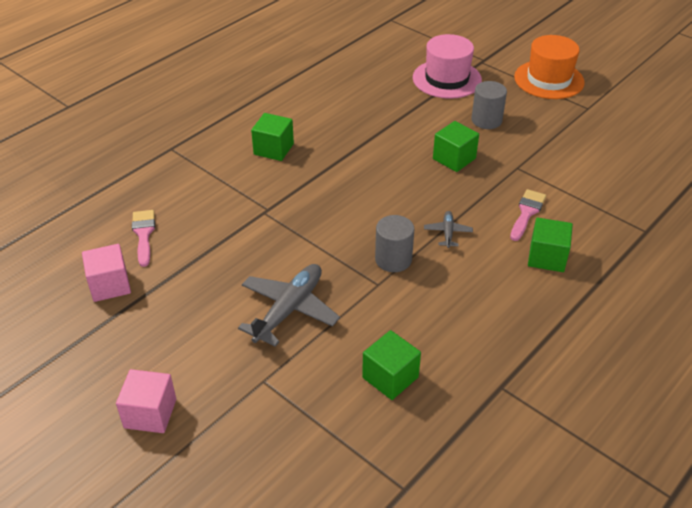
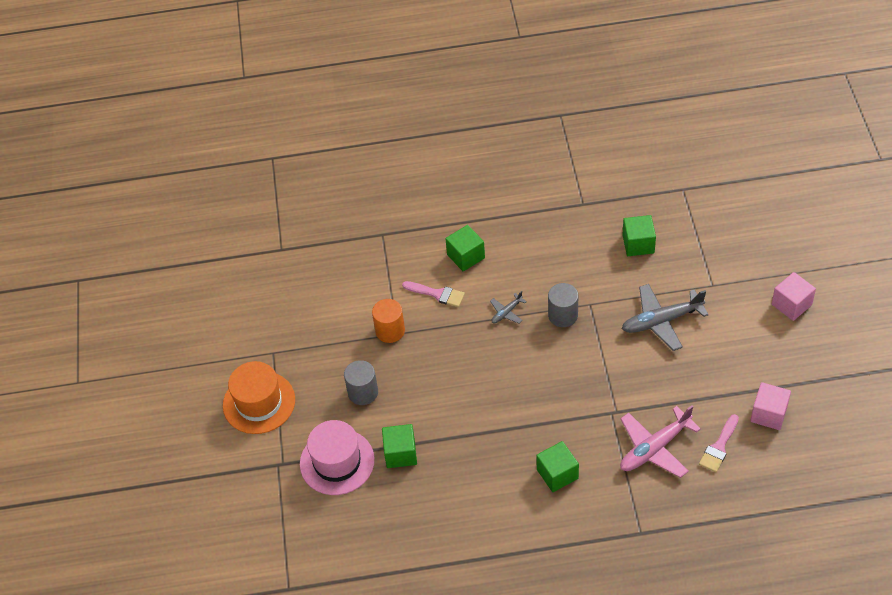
camera: 135 degrees left, 10 degrees up
(205, 204) = (654, 448): none -> pink plane
(454, 159) = (431, 371): green cube -> green cube (400, 453)
(525, 166) = (390, 331): none -> orange cylinder
(527, 212) = (437, 294): pink brush -> pink brush turned 135 degrees counterclockwise

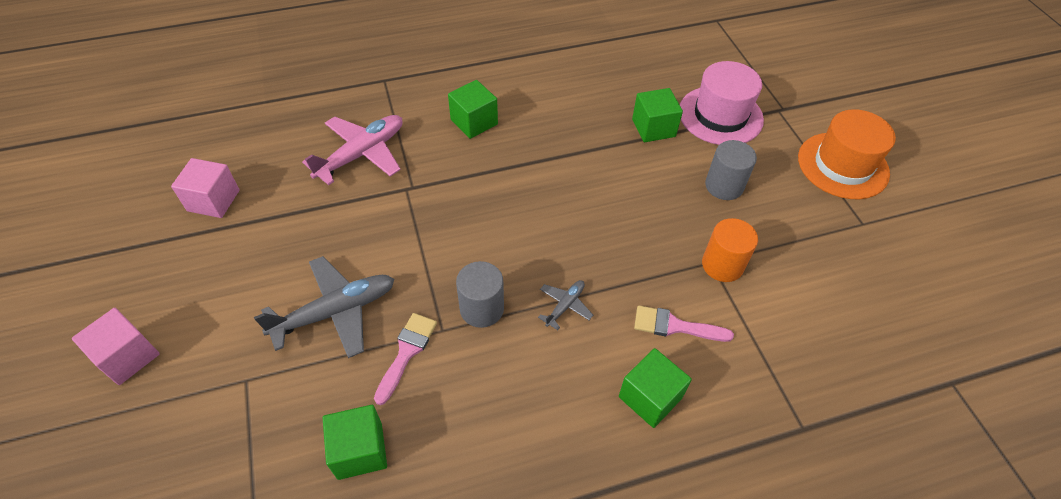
camera: 165 degrees right, 0 degrees up
(719, 447) = (285, 161): pink brush -> pink brush (407, 352)

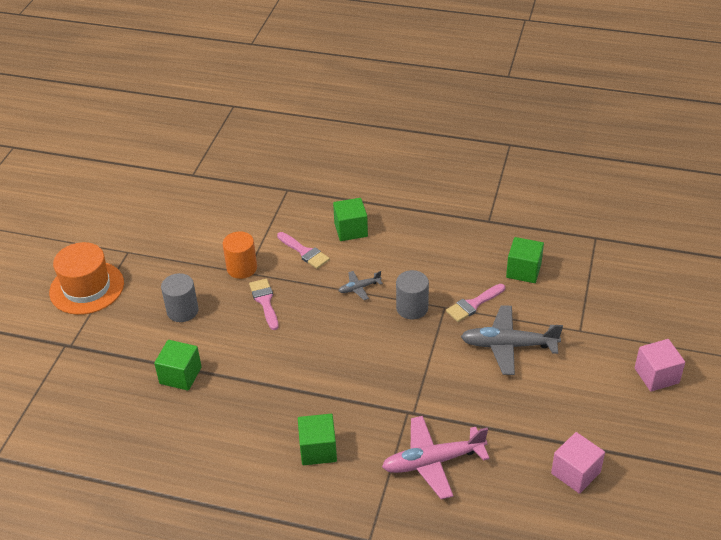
camera: 145 degrees left, 10 degrees down
(654, 236) = (265, 301): none -> pink brush
(720, 115) = (118, 361): pink hat -> none

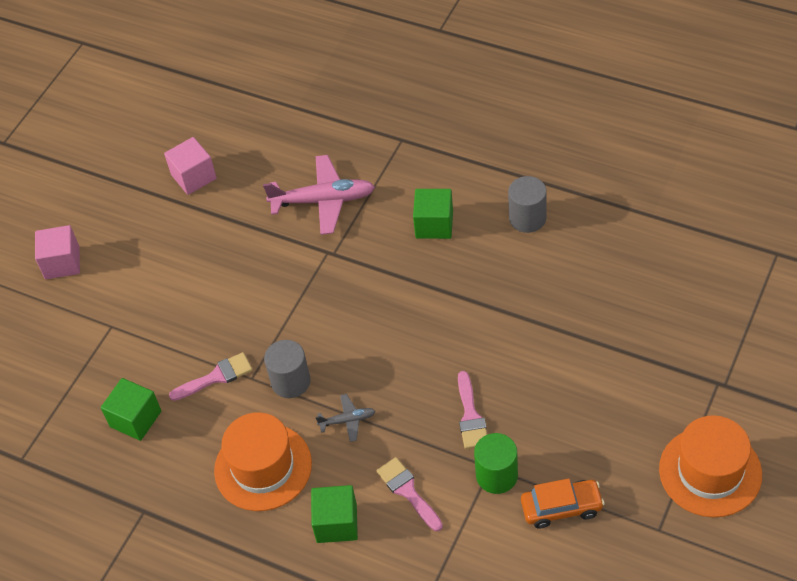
camera: 165 degrees left, 10 degrees up
(180, 375) = (578, 325): green cube -> none
(182, 311) = (577, 416): grey cylinder -> grey cylinder (527, 218)
(194, 256) = (561, 507): none -> orange car
(242, 268) = (496, 475): orange cylinder -> green cylinder
(414, 253) = (263, 467): none -> orange hat
(508, 345) = (199, 317): grey plane -> none

